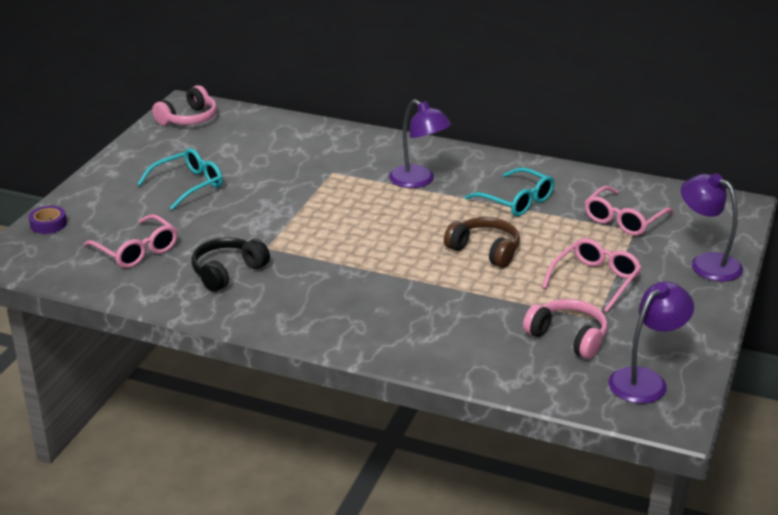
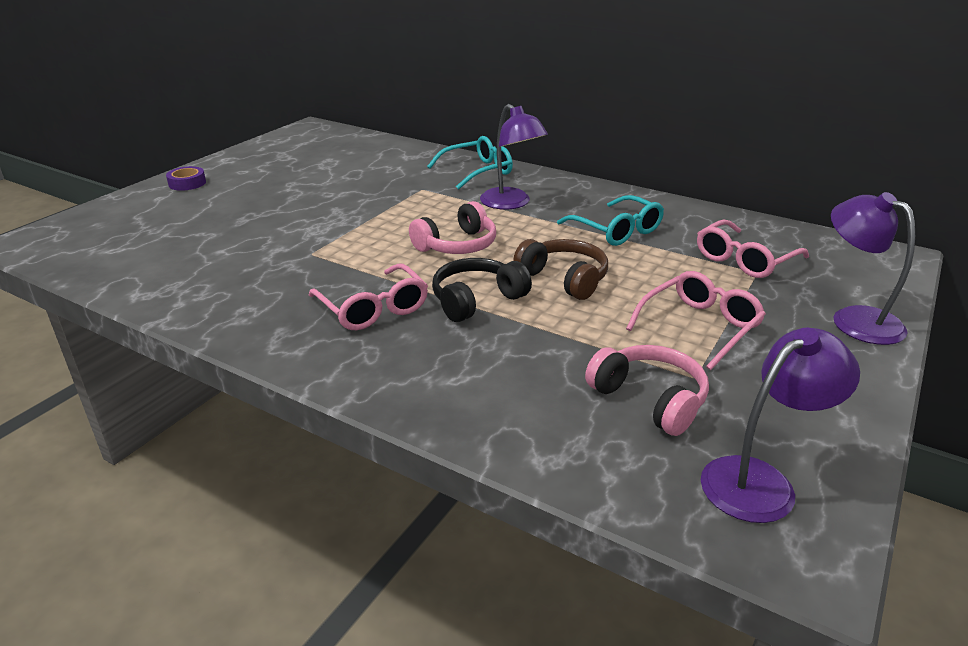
camera: 10 degrees right, 0 degrees up
(48, 224) = (100, 213): purple tape -> purple tape (187, 183)
(137, 251) = (168, 245): pink glasses -> pink glasses (373, 308)
(188, 185) = (267, 190): turquoise glasses -> turquoise glasses (477, 171)
(189, 119) = (306, 137): pink headphones -> pink headphones (457, 245)
(227, 272) = (250, 275): black headphones -> black headphones (476, 300)

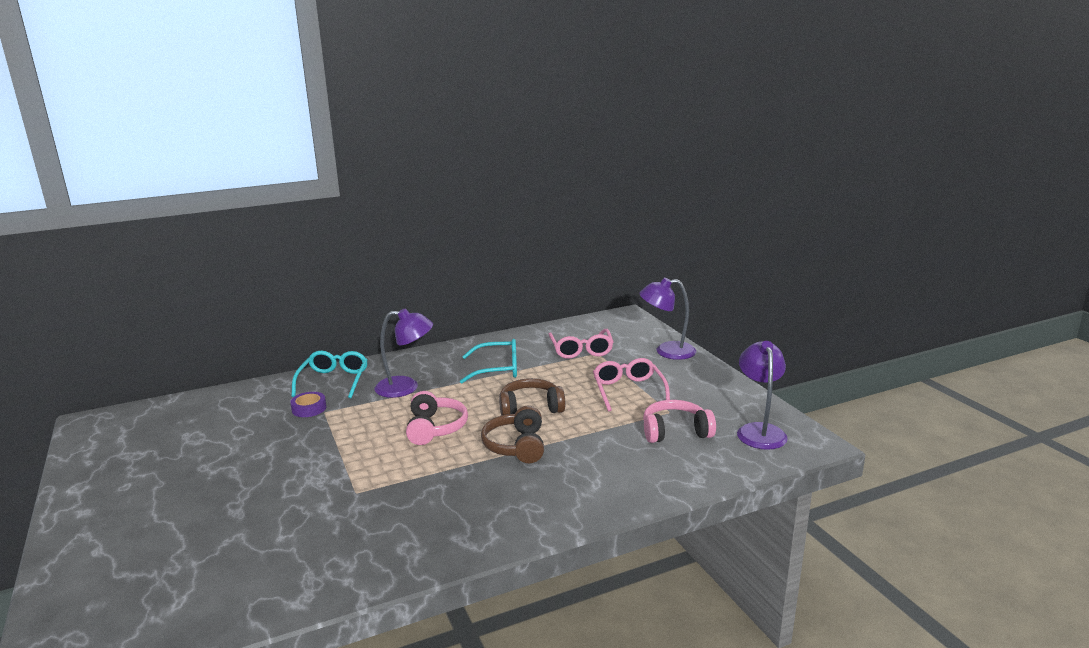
camera: 55 degrees left, 10 degrees down
(187, 183) = (92, 525): purple tape -> purple tape (309, 408)
(373, 308) = (476, 488): pink glasses -> none
(476, 300) = (516, 446): black headphones -> brown headphones

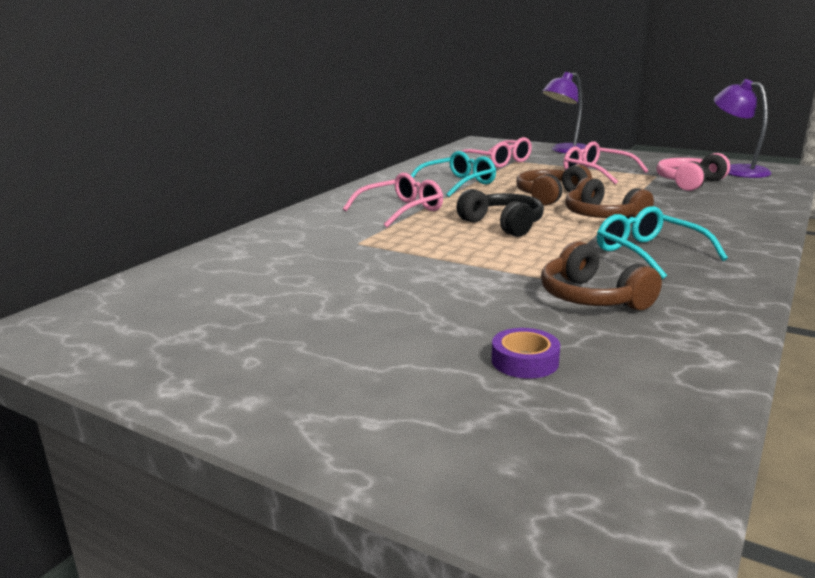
camera: 35 degrees left, 0 degrees up
(309, 408) = (333, 245): purple tape -> purple tape (525, 361)
(333, 381) = (307, 223): turquoise glasses -> turquoise glasses (649, 253)
(342, 520) = (592, 298): none -> brown headphones
(406, 387) = (401, 210): purple lamp -> pink glasses
(435, 428) = (503, 225): pink headphones -> black headphones

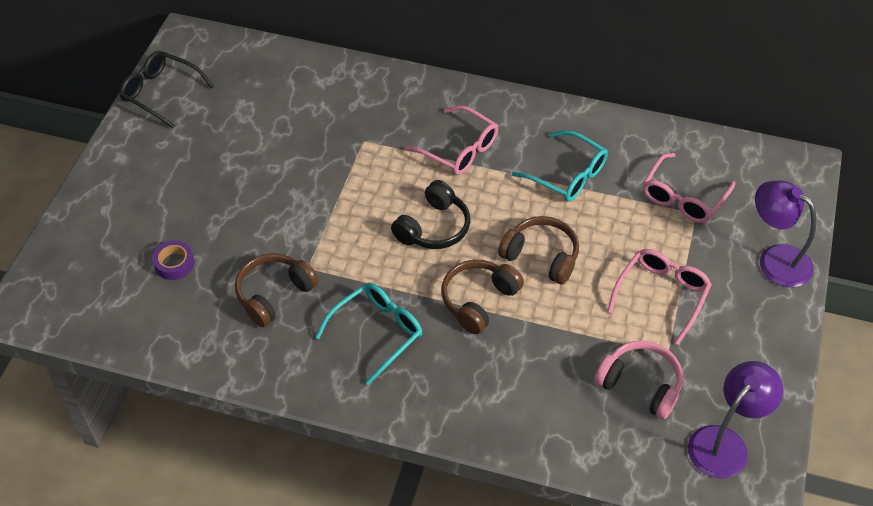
camera: 75 degrees right, 30 degrees up
(128, 356) = (161, 93): none -> black glasses

